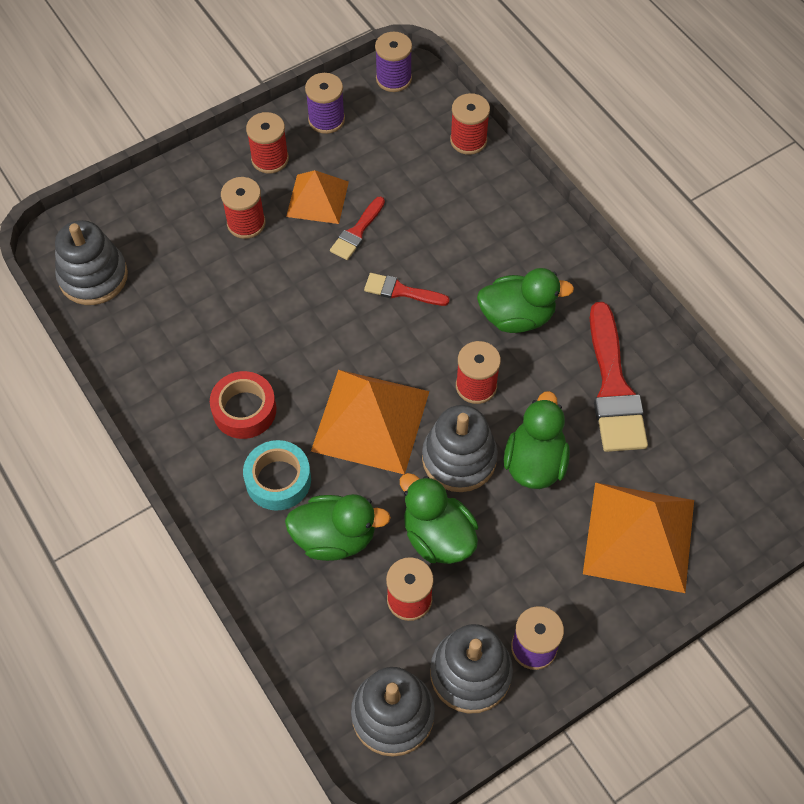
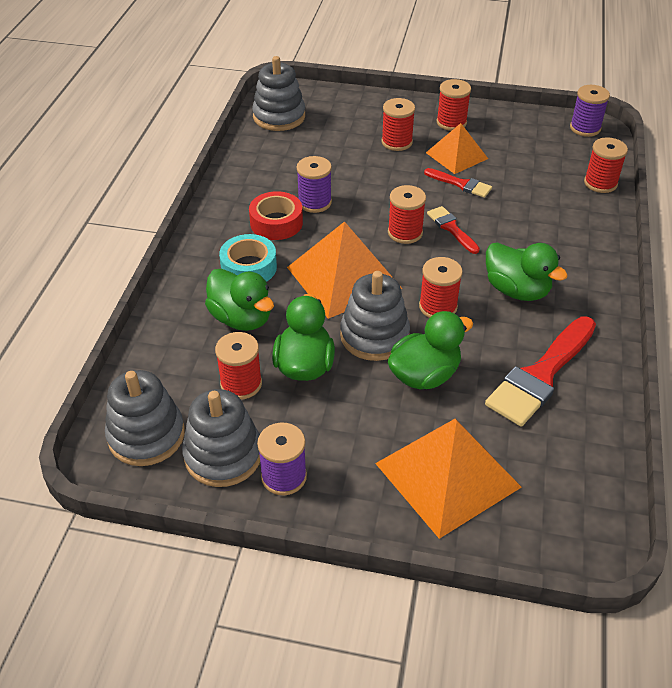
camera: 45 degrees right, 15 degrees down
(326, 120) = (512, 124): purple spool -> purple spool (314, 202)
(357, 232) = (461, 184): red brush -> red brush turned 135 degrees counterclockwise
(368, 328) = (405, 232): none -> red spool

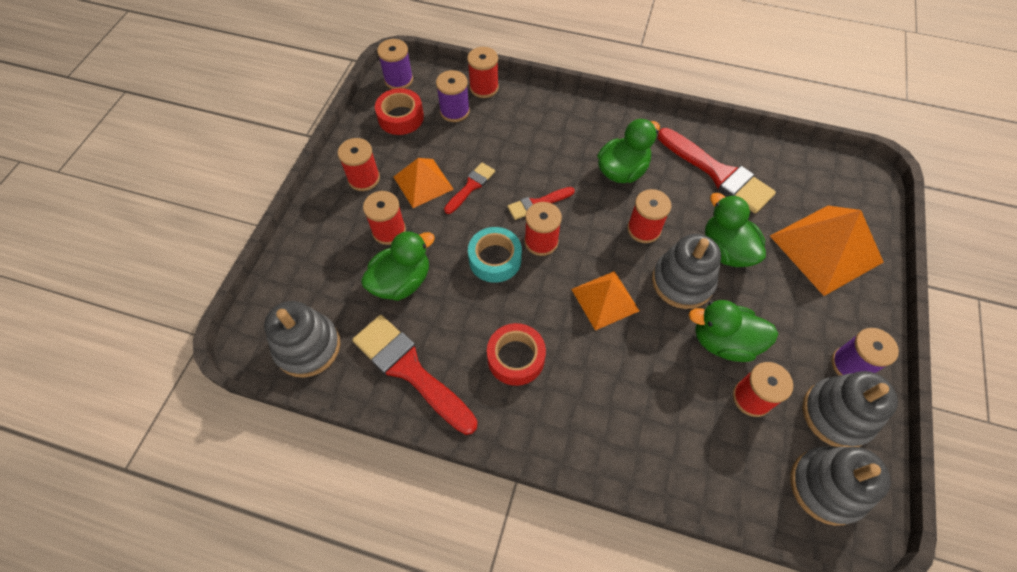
camera: 85 degrees left, 15 degrees up
(241, 318) = (665, 396): green duck -> green duck (401, 281)
(249, 267) = (588, 388): turquoise tape -> turquoise tape (495, 259)
(262, 167) = (410, 370): none -> red brush
(314, 202) = (484, 318): purple spool -> purple spool (454, 111)
(344, 277) = (605, 299): orange pyramid -> orange pyramid, size x0.61
(534, 134) = (400, 117): none -> red tape

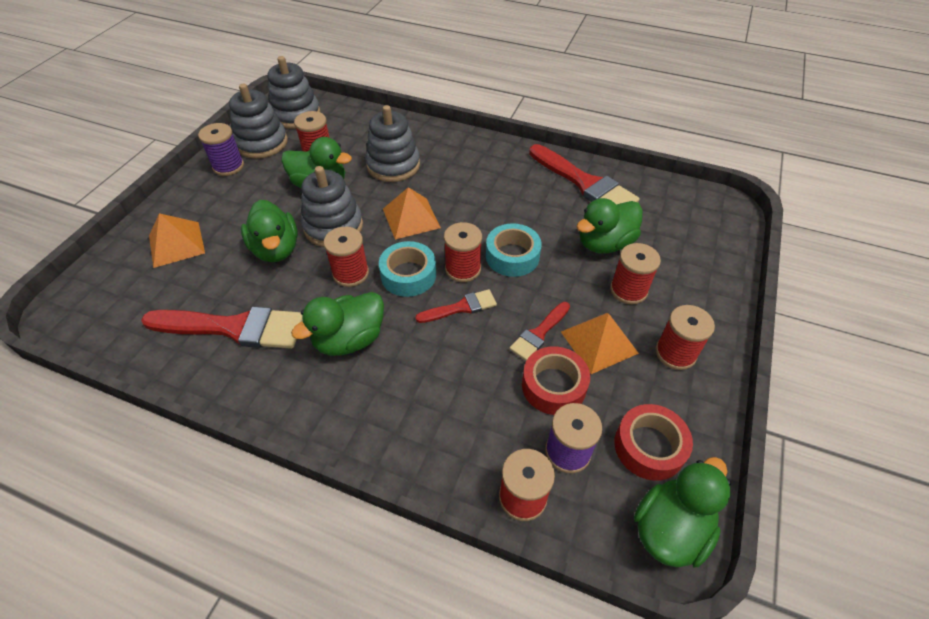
camera: 175 degrees left, 10 degrees down
(308, 347) = (677, 202): grey stacking toy -> grey stacking toy (393, 165)
(398, 80) = (670, 528): purple spool -> green duck
(516, 358) = (497, 185): red tape -> red tape (553, 386)
(590, 231) = (408, 275): none -> turquoise tape
(718, 173) = (234, 328): red brush -> red brush turned 135 degrees clockwise
(826, 249) = (176, 244): orange pyramid -> orange pyramid, size x0.61

